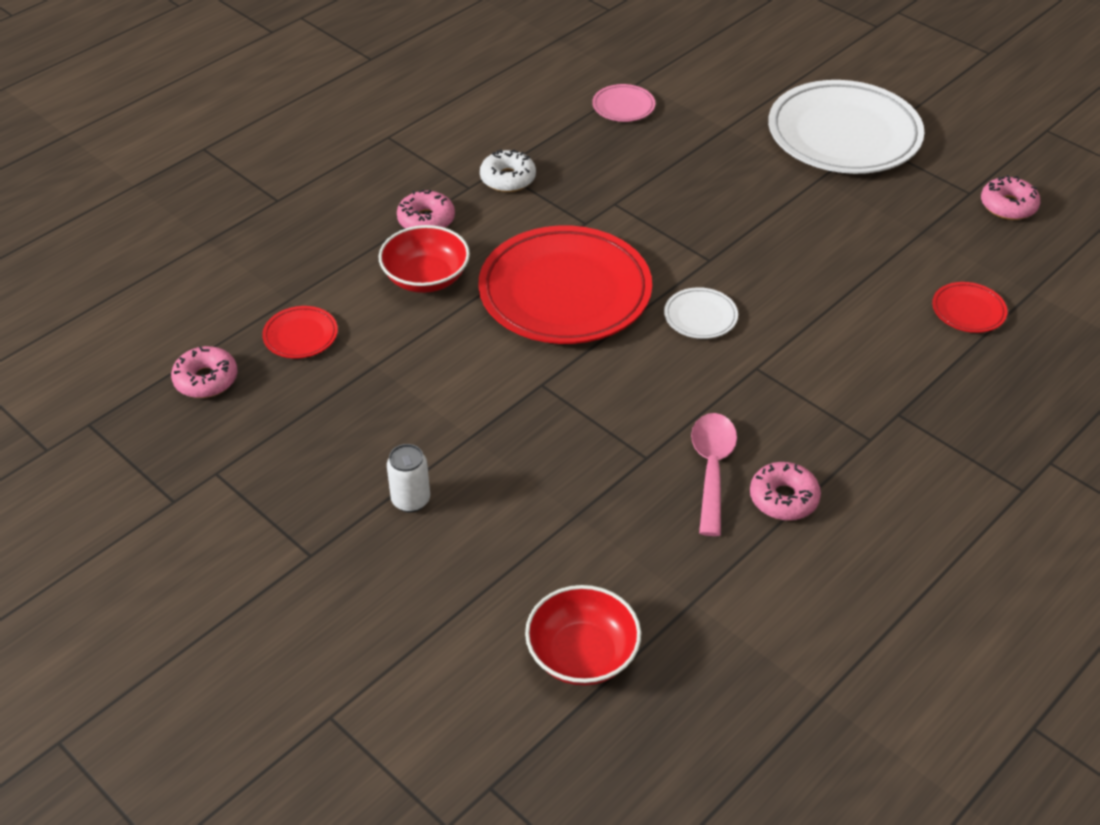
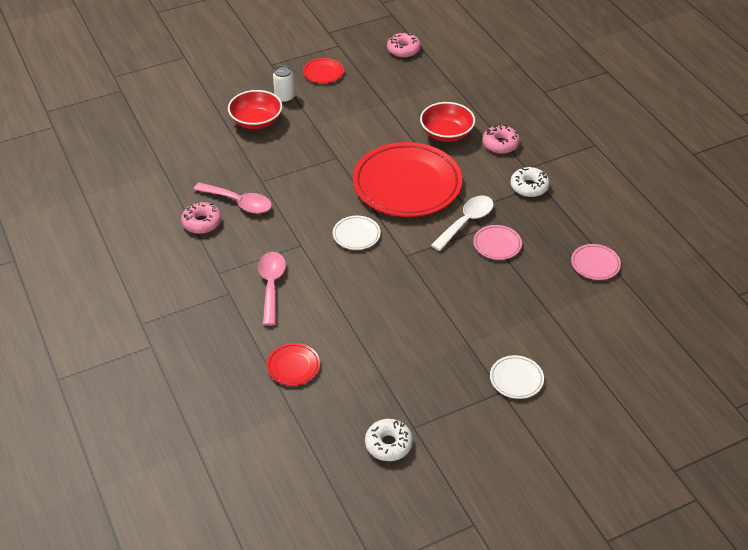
camera: 110 degrees right, 0 degrees up
(300, 335) = (420, 83): red plate -> red plate (323, 73)
(582, 654) = (162, 129): red bowl -> red bowl (256, 121)
(611, 220) = (466, 222): none -> white spoon
(638, 186) = (497, 244): none -> pink plate
(844, 135) = (516, 379): white plate -> white plate, size x0.42
(854, 374) = (271, 285): none -> pink spoon
(1008, 206) = (388, 444): pink donut -> white donut

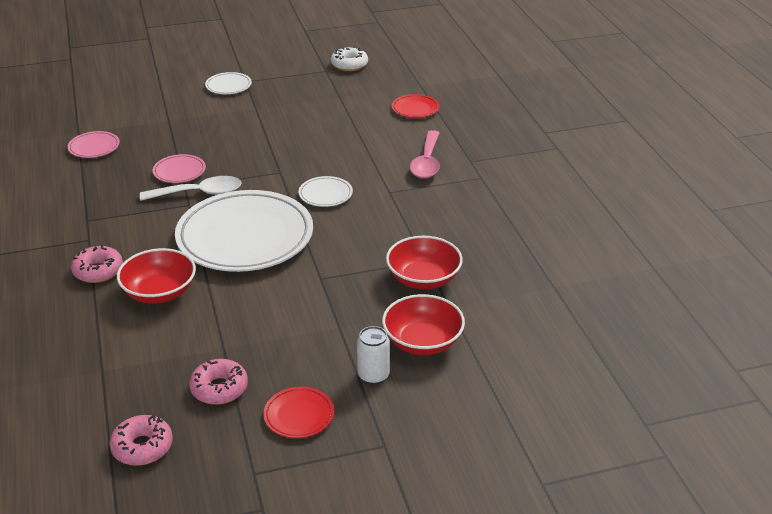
camera: 170 degrees left, 10 degrees down
(202, 222) = (500, 223): pink donut -> pink donut (219, 388)
(238, 202) = (456, 239): pink spoon -> none
(261, 165) = (423, 279): none -> red bowl
(407, 184) = (245, 237): red plate -> white plate
(466, 222) = (199, 193): white spoon -> white spoon turned 150 degrees counterclockwise
(529, 187) = (102, 219): white donut -> none

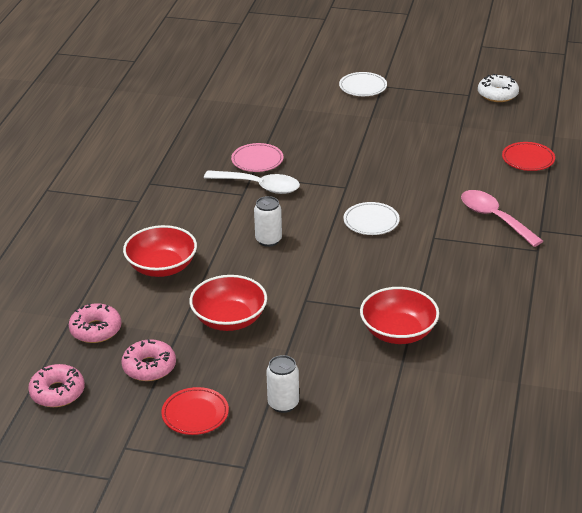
camera: 30 degrees right, 0 degrees up
(94, 147) = (201, 116): pink plate -> none
(98, 271) = (127, 231): pink donut -> pink donut (96, 330)
(245, 237) = (268, 240): white plate -> white can
(422, 342) = (350, 390): red bowl -> red bowl (229, 319)
(427, 162) = (494, 218): pink spoon -> pink spoon turned 105 degrees clockwise

